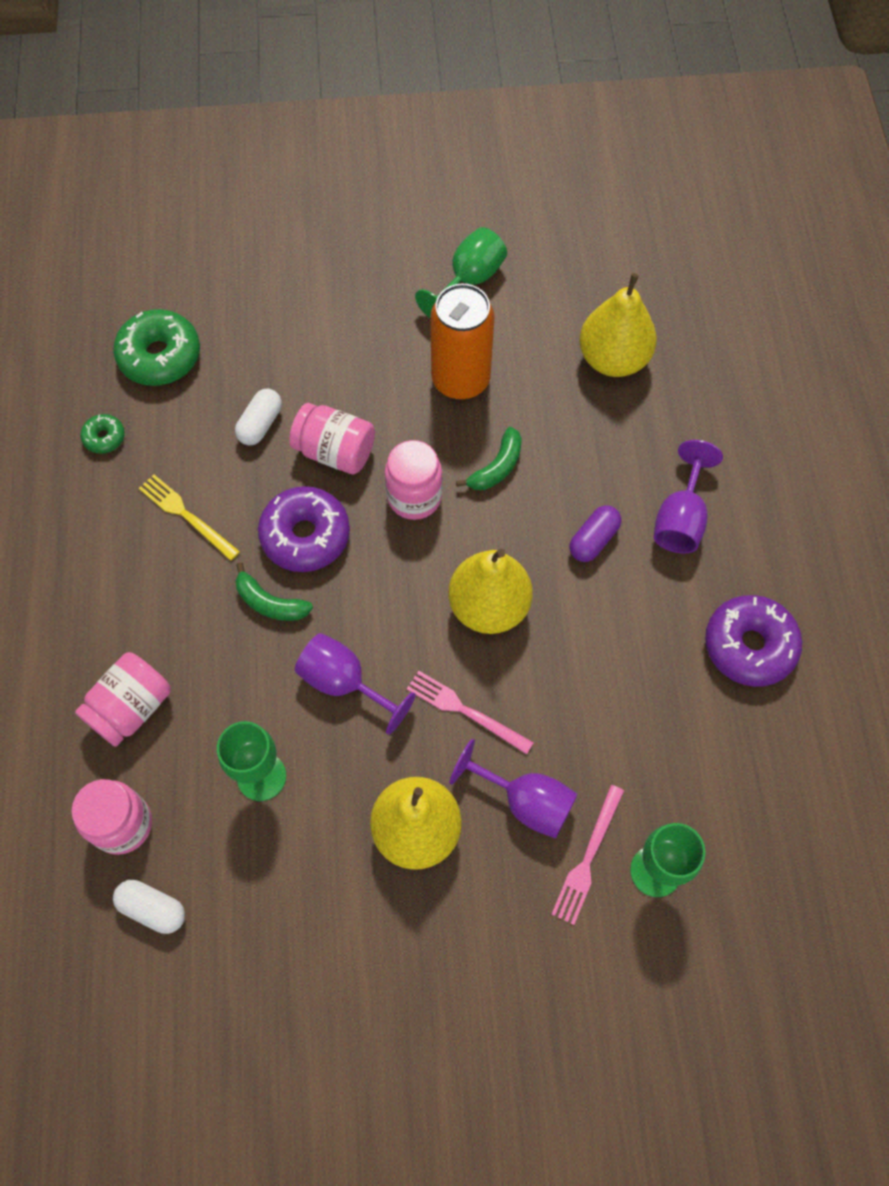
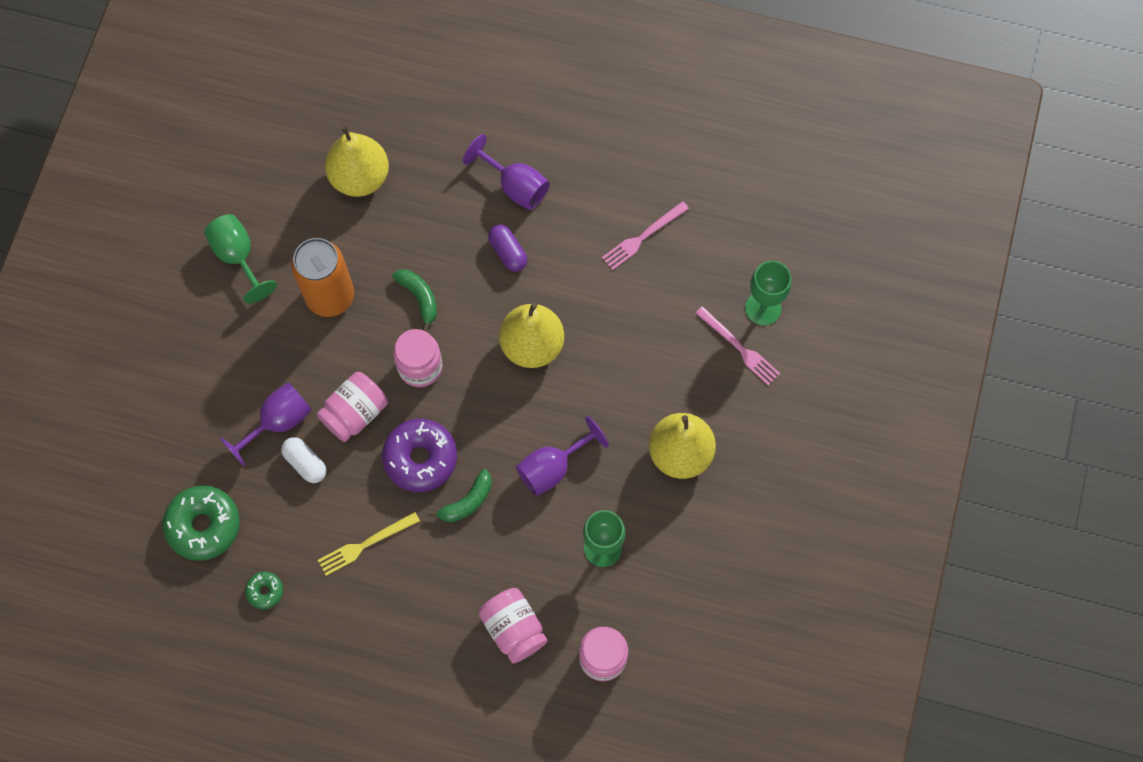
camera: 70 degrees left, 5 degrees up
(153, 908) = (672, 651): white capsule -> none
(466, 711) = (606, 390): pink fork -> pink fork (643, 236)
(525, 801) = (686, 373): purple goblet -> purple goblet (278, 422)
(749, 646) = (630, 182): purple donut -> none

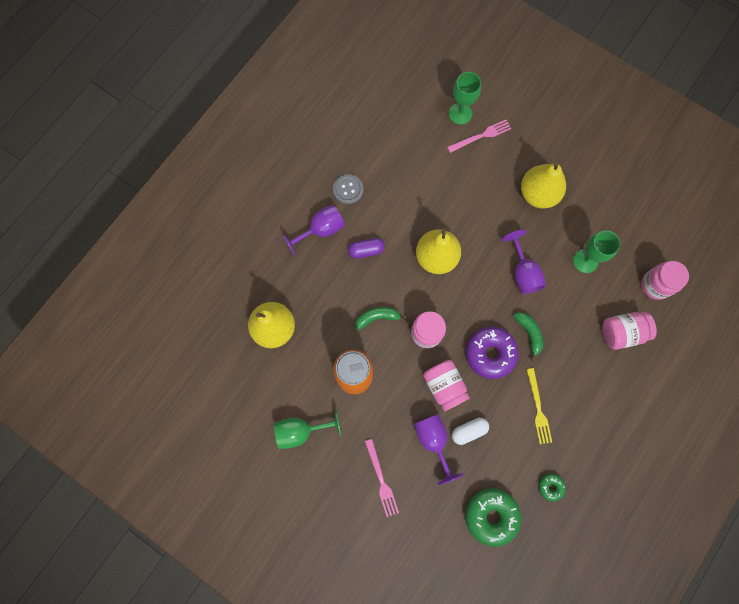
camera: 70 degrees left, 5 degrees up
(586, 199) = (348, 189): none -> grey button
(643, 236) = (386, 165): pink fork -> pink fork (381, 479)

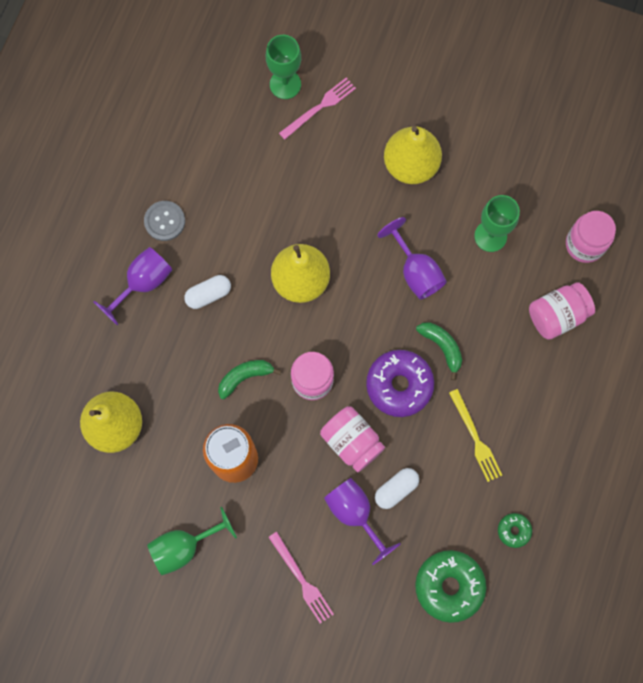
camera: 15 degrees left, 0 degrees up
(366, 250) = (208, 294): purple capsule -> white capsule

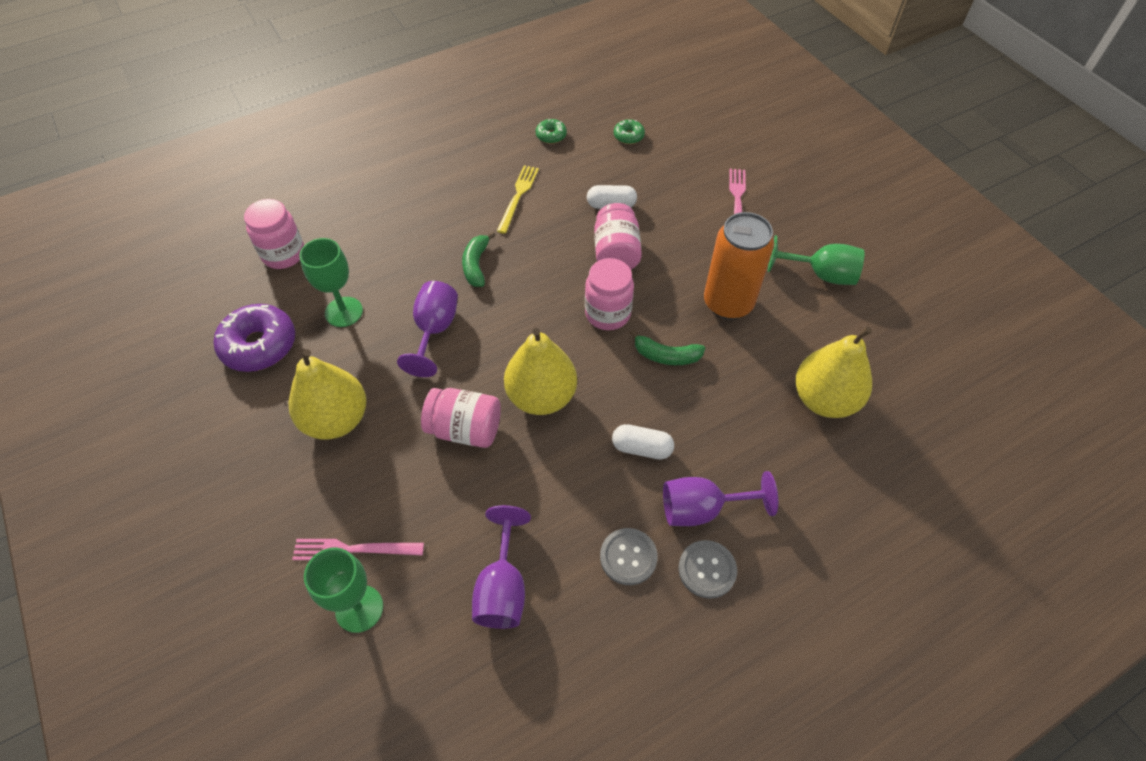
camera: 140 degrees left, 20 degrees down
(115, 248) = (707, 570): none -> grey button
(355, 513) = (658, 211): purple goblet -> purple goblet (502, 588)
(399, 385) = (539, 263): purple donut -> purple donut (259, 345)
(449, 586) = (628, 136): green donut -> green donut, size x0.49
(557, 315) = (366, 226): pink jar -> pink jar (465, 429)

